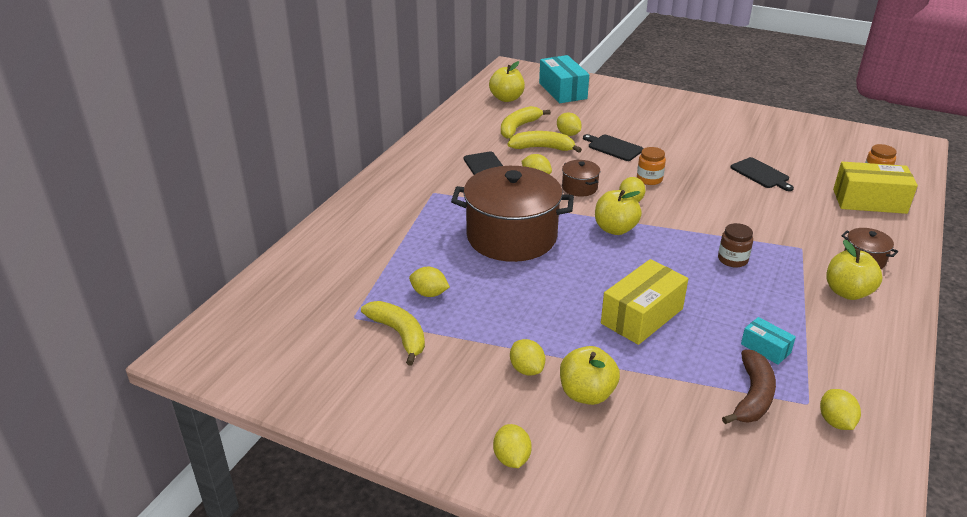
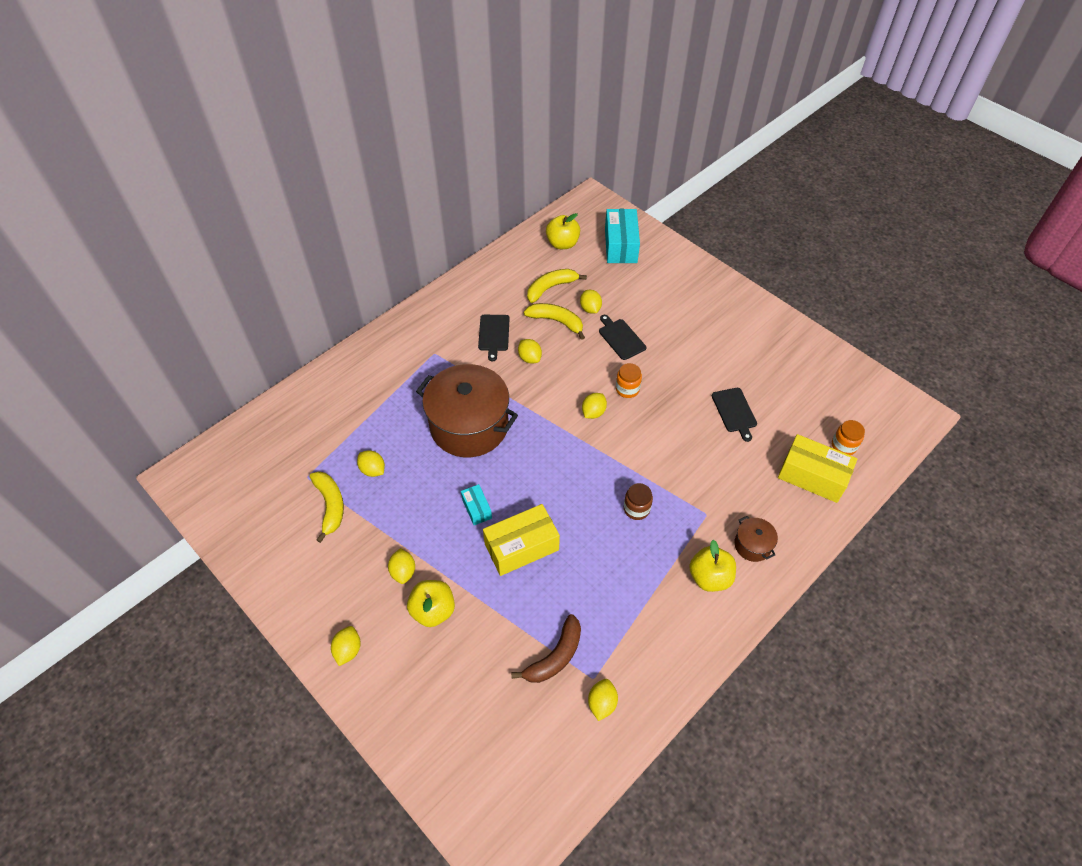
camera: 20 degrees right, 20 degrees up
(579, 187) = (559, 382): brown pot -> none
(615, 229) = (559, 442): yellow apple -> none
(765, 348) = (598, 613): turquoise box -> turquoise box (476, 508)

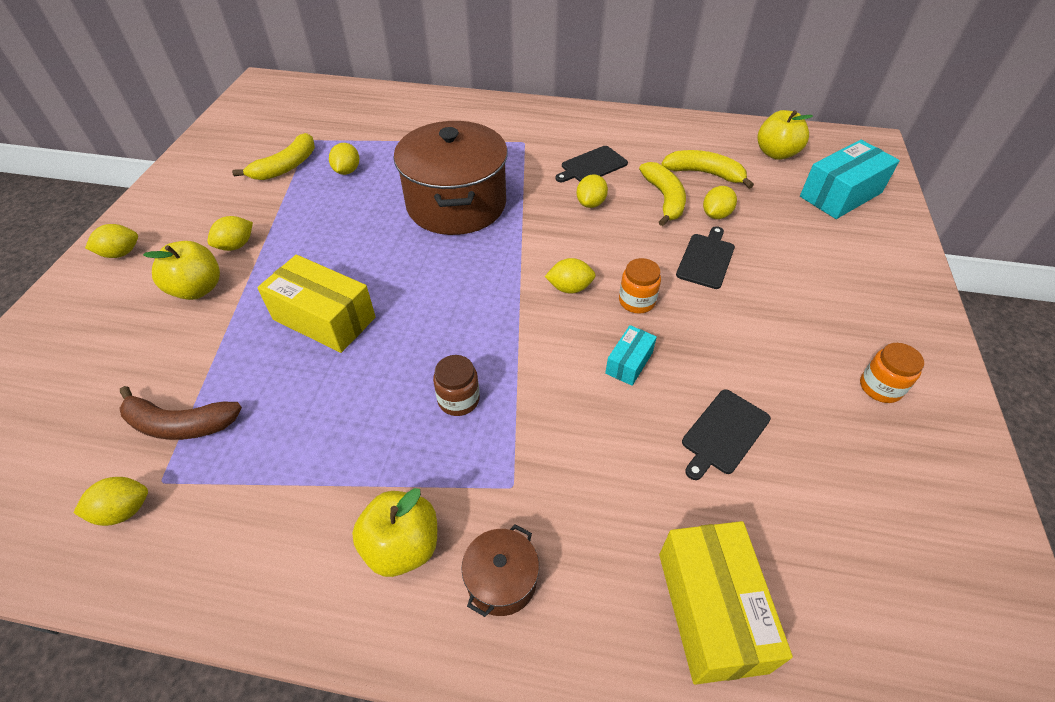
camera: 55 degrees right, 5 degrees down
(476, 508) = (352, 259): turquoise box -> turquoise box (629, 363)
(843, 446) = (824, 634): orange jar -> orange jar (880, 387)

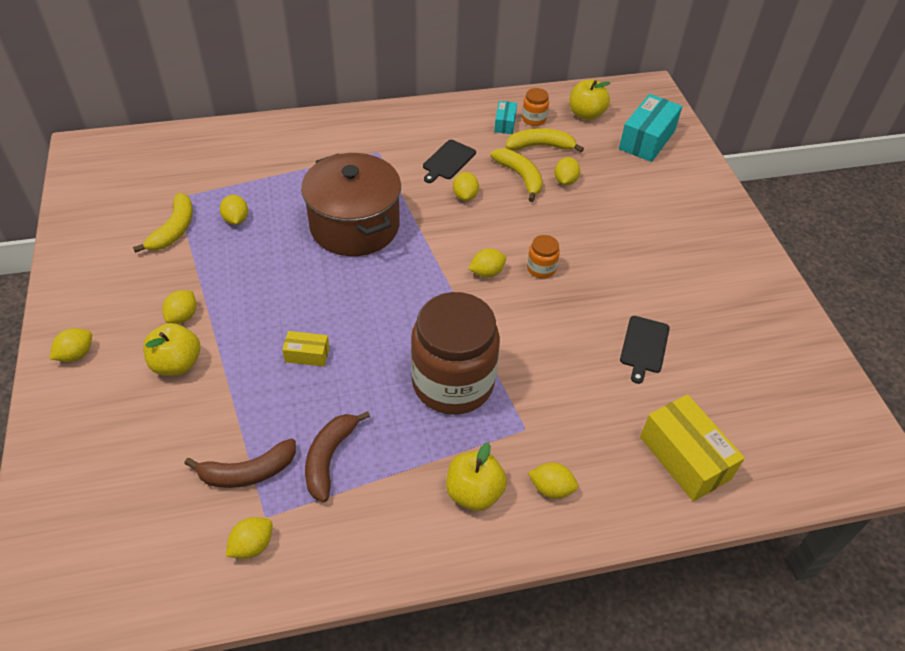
camera: 25 degrees left, 0 degrees up
(270, 439) = (329, 458): none -> brown banana
(324, 318) = (307, 355): yellow box -> yellow box, size x0.52
(458, 400) = (453, 383): brown jar -> brown jar, size x2.47
(501, 580) = (551, 488): brown pot -> yellow lemon
(629, 363) = (559, 317): turquoise box -> turquoise box (505, 124)
(706, 259) = (575, 220): black cutting board -> none
(880, 387) = (727, 283): orange jar -> orange jar (534, 119)

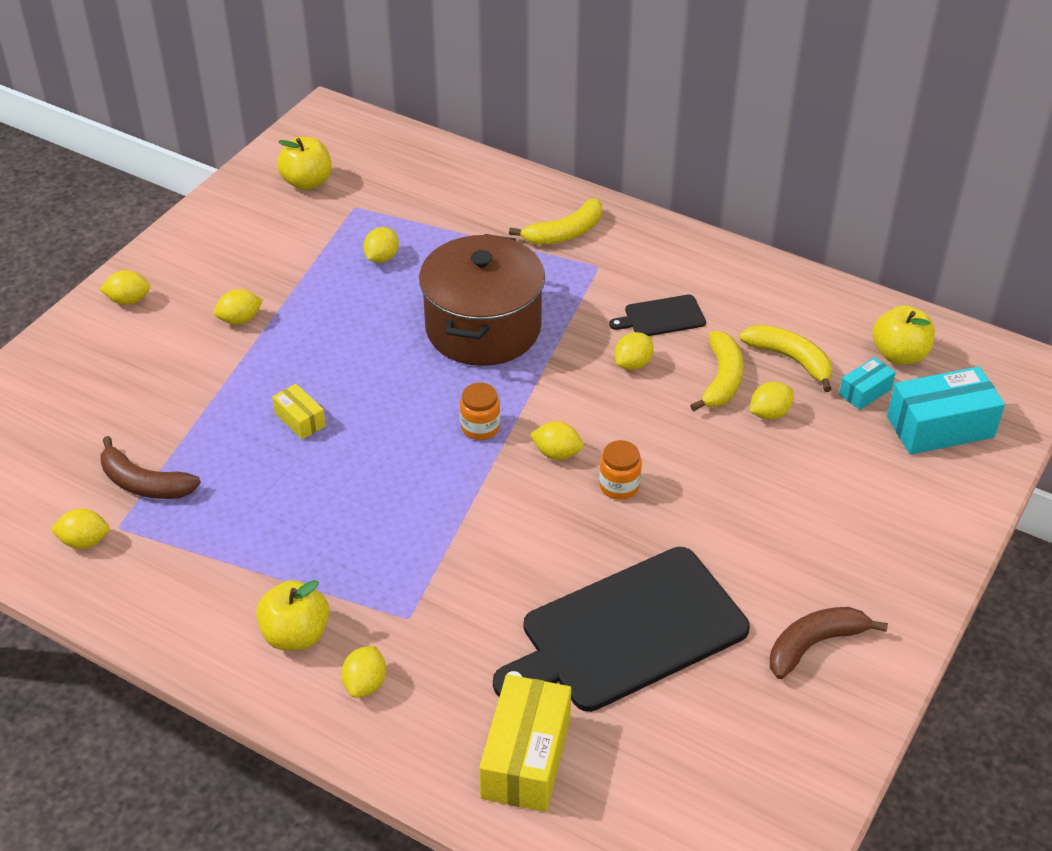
camera: 45 degrees right, 5 degrees down
(174, 230) = (318, 236): yellow banana -> yellow banana (565, 233)
(177, 364) = (191, 358): yellow apple -> yellow apple (307, 182)
(329, 458) = (216, 518): brown banana -> brown banana (814, 644)
(453, 383) = (394, 531): brown jar -> none
(505, 124) = (780, 312): turquoise box -> turquoise box (865, 392)
(534, 119) = (824, 325): orange jar -> orange jar (480, 427)
(551, 488) = (365, 684): yellow lemon -> yellow lemon turned 45 degrees clockwise
(644, 346) = (627, 632): black cutting board -> black cutting board, size x2.28

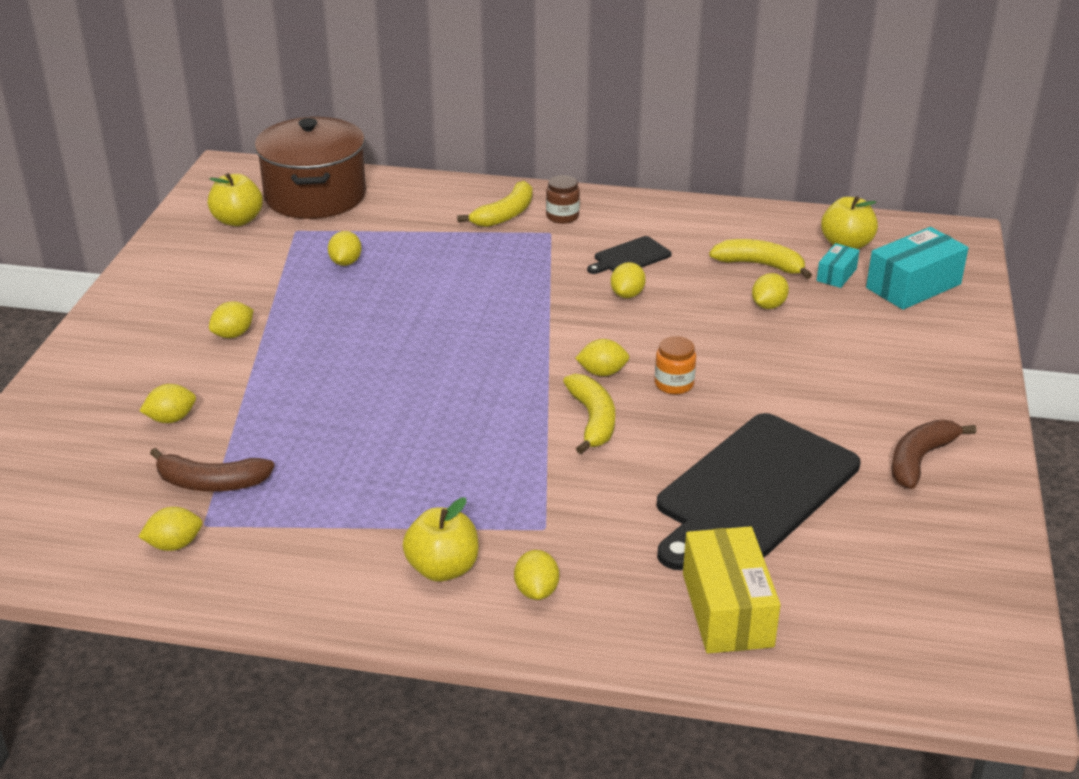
camera: 20 degrees left, 10 degrees down
(128, 300) = (107, 342): yellow lemon -> yellow lemon (171, 419)
(300, 420) = (341, 399): yellow box -> none
(480, 427) = (519, 368): orange jar -> none
(483, 328) = (474, 295): brown pot -> brown pot (315, 196)
(621, 249) = (562, 216): none -> brown jar
(721, 379) = (711, 290): yellow banana -> yellow banana (593, 420)

